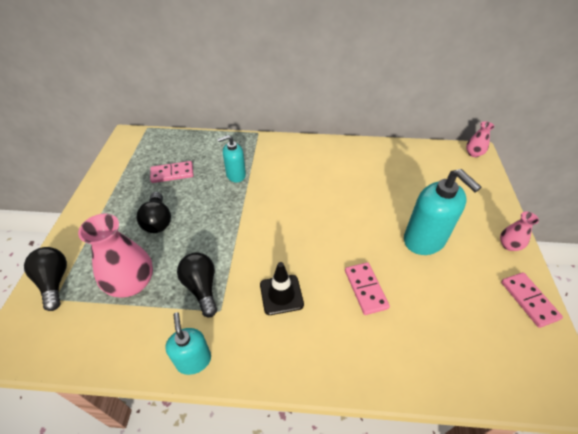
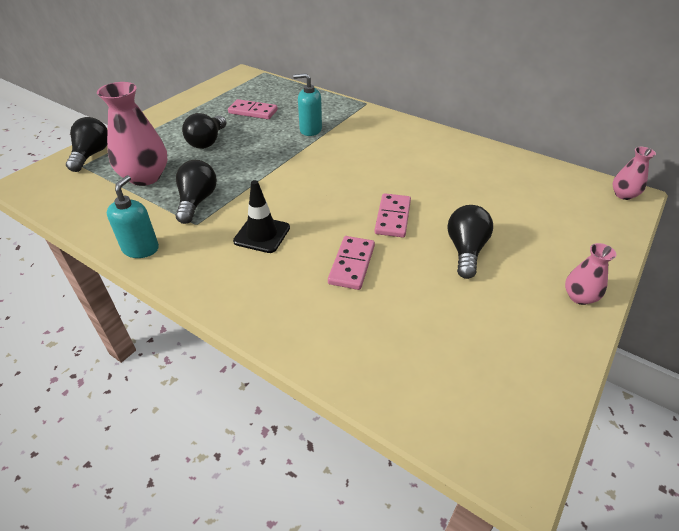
camera: 30 degrees right, 5 degrees down
(424, 240) = (465, 250): turquoise soap dispenser -> black light bulb
(528, 300) = (550, 358): pink domino -> pink domino (392, 217)

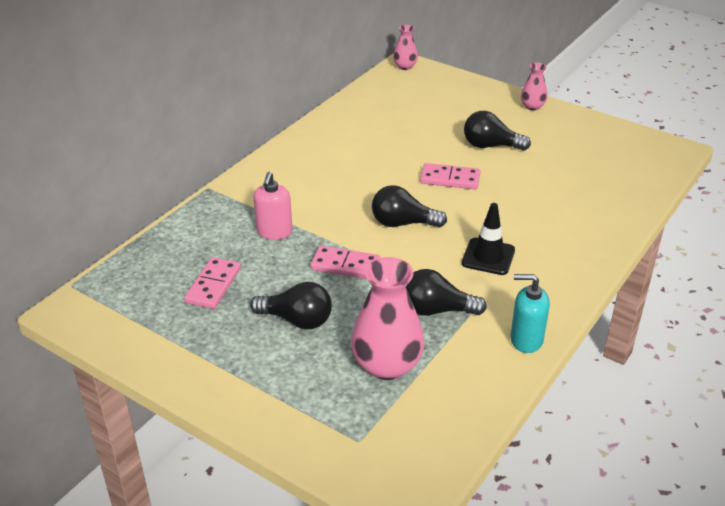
camera: 90 degrees left, 5 degrees down
(91, 155) = (328, 438): black light bulb -> black light bulb (403, 223)
(310, 130) = (274, 232): turquoise soap dispenser -> pink soap dispenser
(352, 264) = (520, 203): pink domino -> pink domino (345, 265)

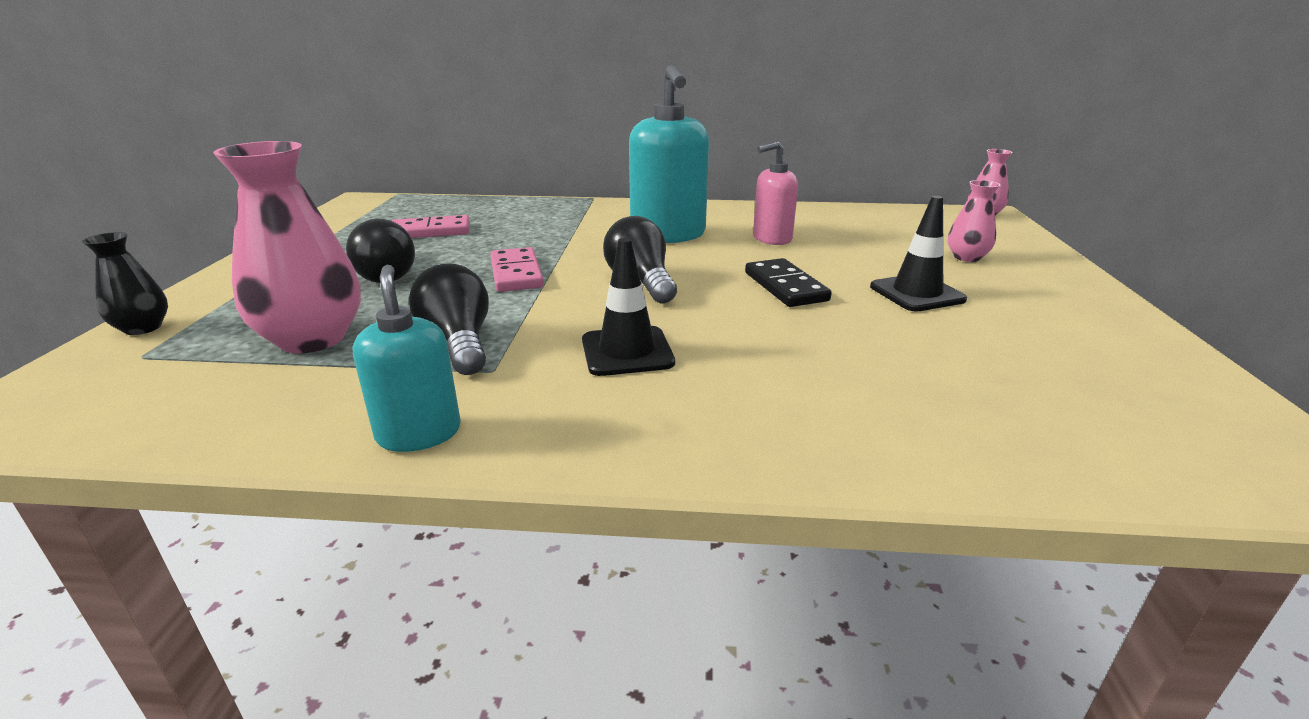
camera: 60 degrees right, 10 degrees down
(274, 232) = (548, 233): pink soap dispenser -> pink soap dispenser (771, 239)
(307, 443) = (143, 328): none -> black vase
(330, 185) = (668, 235): none -> turquoise soap dispenser
(450, 179) = (785, 287): pink domino -> black domino
(490, 146) = (916, 293): black light bulb -> black traffic cone
(532, 106) = (1089, 298): pink vase -> pink vase (966, 257)

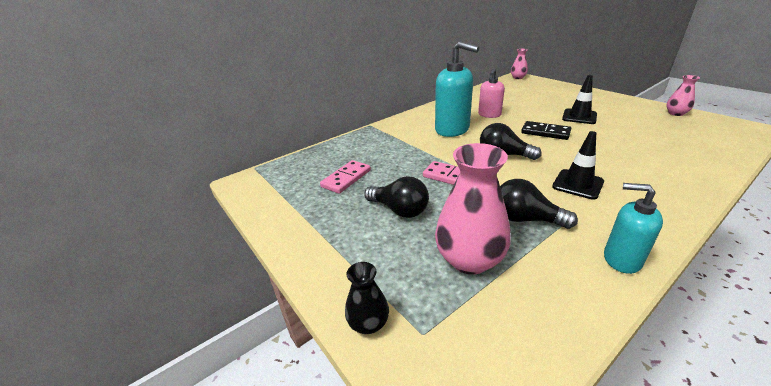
camera: 40 degrees left, 5 degrees up
(966, 257) = (555, 97): pink vase -> pink vase (676, 113)

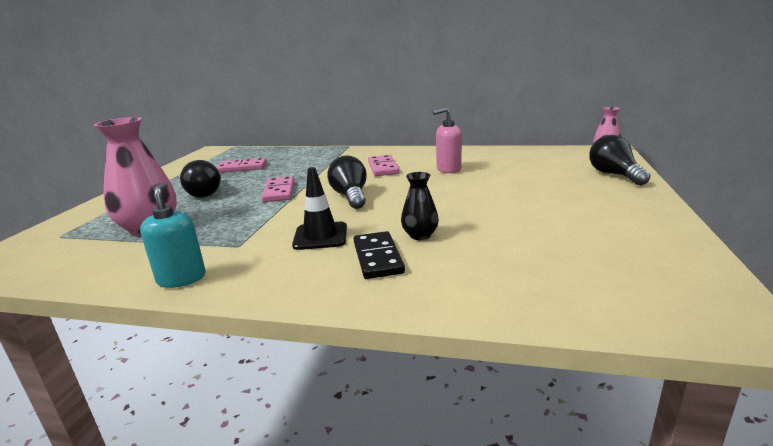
camera: 50 degrees right, 10 degrees down
(368, 323) = (66, 221): black vase -> black vase (420, 235)
(452, 129) = (383, 168): turquoise soap dispenser -> pink domino
(525, 219) = (226, 231): black light bulb -> black light bulb (614, 175)
(545, 132) = (440, 198): black domino -> black domino (377, 258)
(579, 117) = (525, 202): black traffic cone -> none
(676, 113) = (675, 252): pink vase -> none

